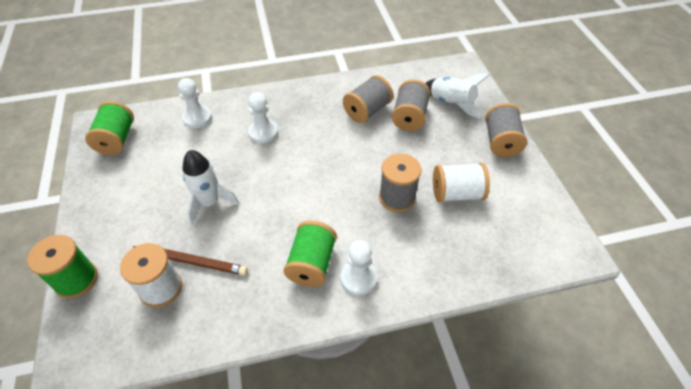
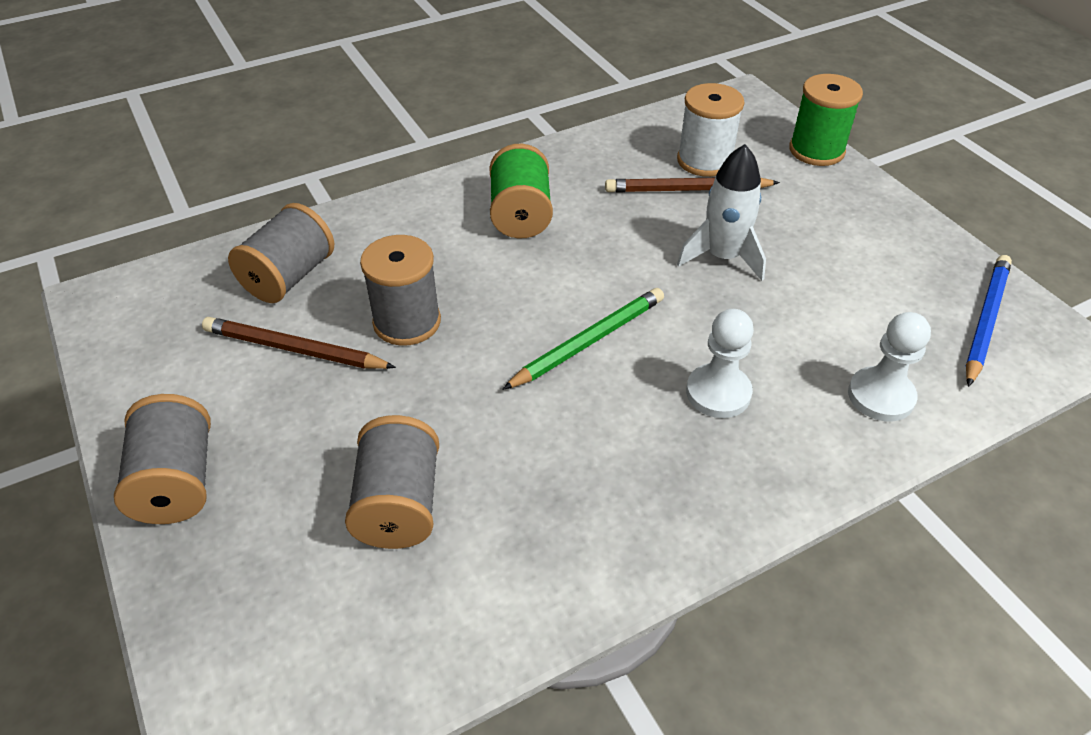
camera: 165 degrees right, 5 degrees down
(117, 139) = (985, 320): green spool -> blue pencil
(308, 167) = (589, 341): none -> green pencil
(358, 278) = (448, 211): white pawn -> none
(367, 111) = (508, 500): grey spool -> grey spool (289, 277)
(451, 103) = (288, 576): white rocket -> none
(457, 193) = (294, 349): white spool -> brown pencil

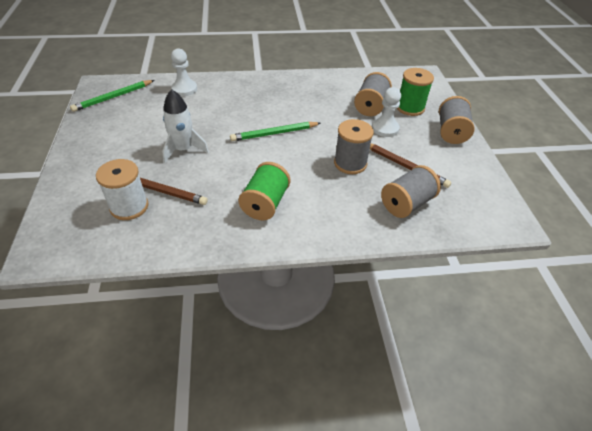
camera: 160 degrees left, 0 degrees up
(718, 393) = (239, 105): white pawn -> white pawn (385, 128)
(816, 150) = (58, 192): green spool -> green spool (410, 108)
(985, 320) = (113, 97): blue pencil -> green pencil

